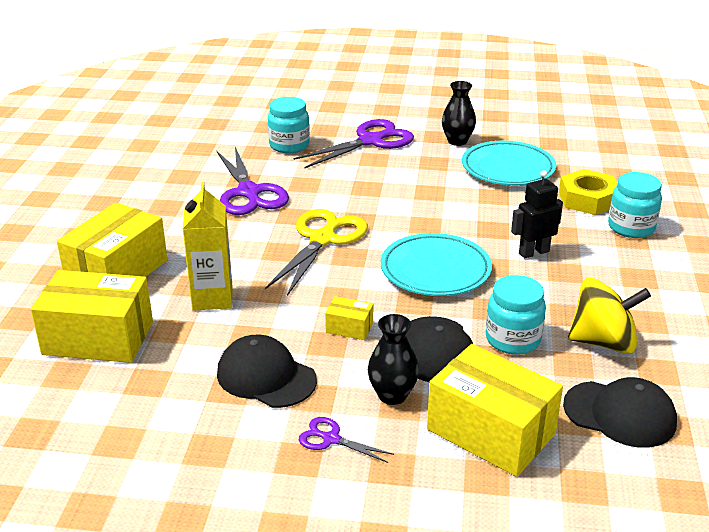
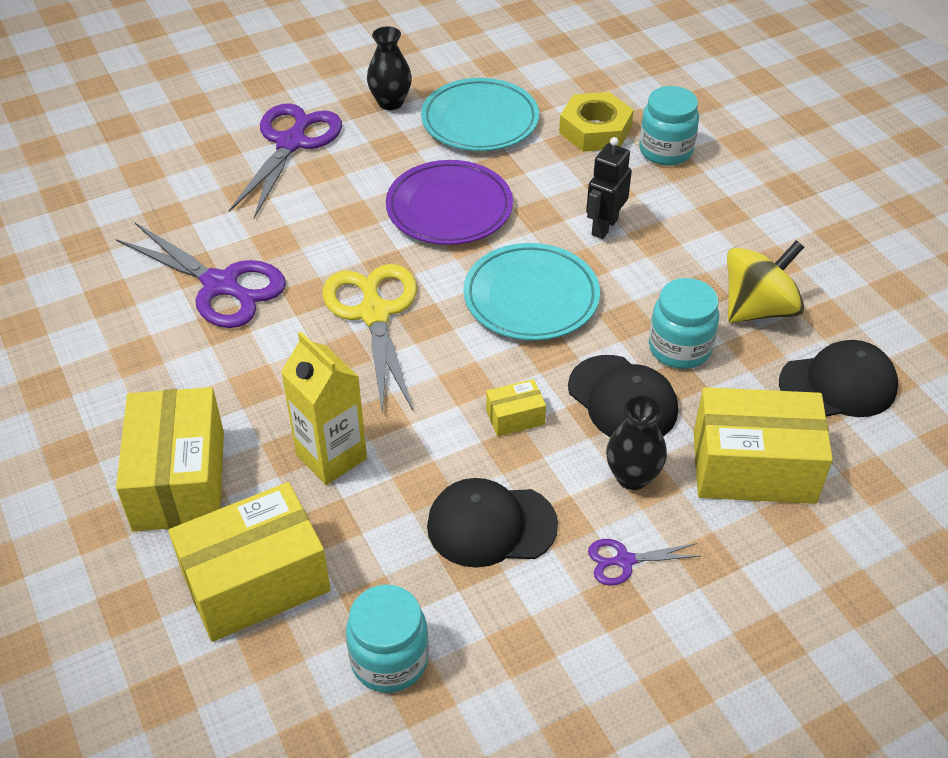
camera: 35 degrees left, 15 degrees up
(289, 145) = (198, 191): turquoise jar -> turquoise jar (389, 660)
(434, 205) = (449, 208): none -> purple plate

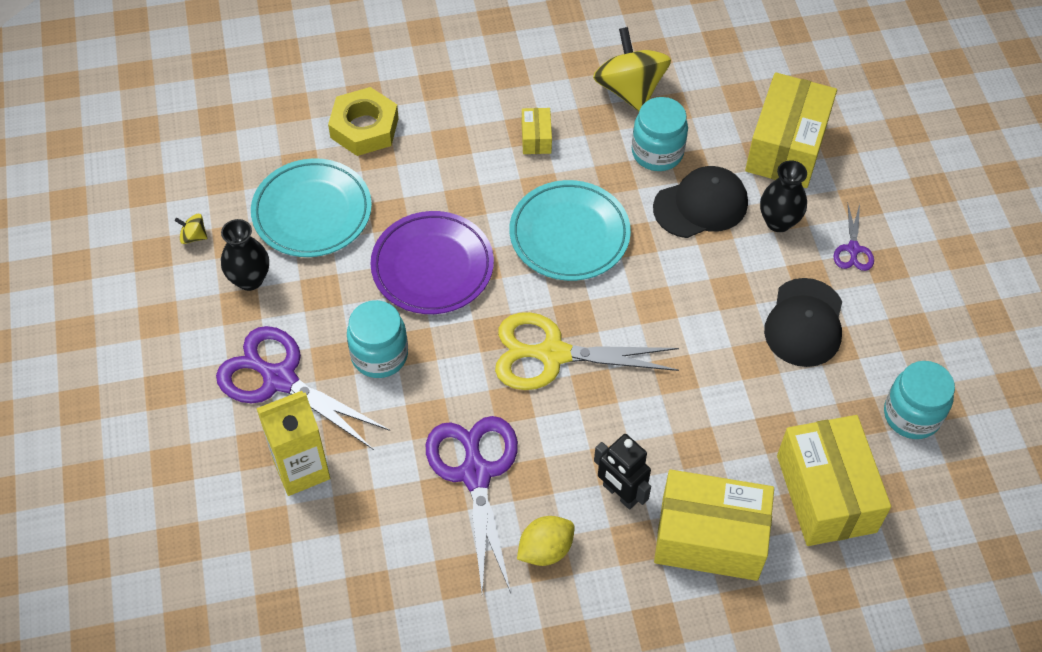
camera: 75 degrees left, 10 degrees up
(145, 351) = (545, 549): none -> yellow lemon
(221, 286) = (475, 473): purple scissors -> purple scissors turned 60 degrees counterclockwise
(331, 456) = (711, 418): yellow carton -> yellow carton (301, 469)
(423, 62) = (193, 236): none -> yellow spinning top
(515, 417) = (701, 280): yellow box -> yellow box (536, 138)
(604, 227) = (499, 159): black robot -> black robot (620, 493)
(665, 150) = (415, 86): turquoise jar -> turquoise jar (379, 355)
(838, 385) = (721, 71): black cap -> none

